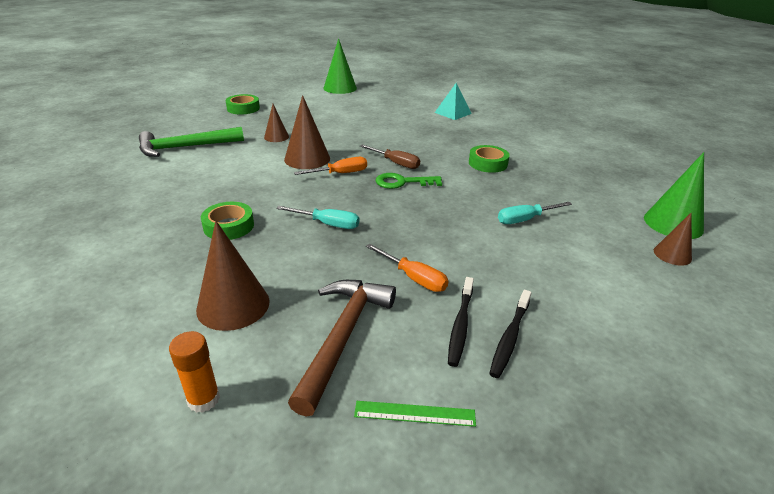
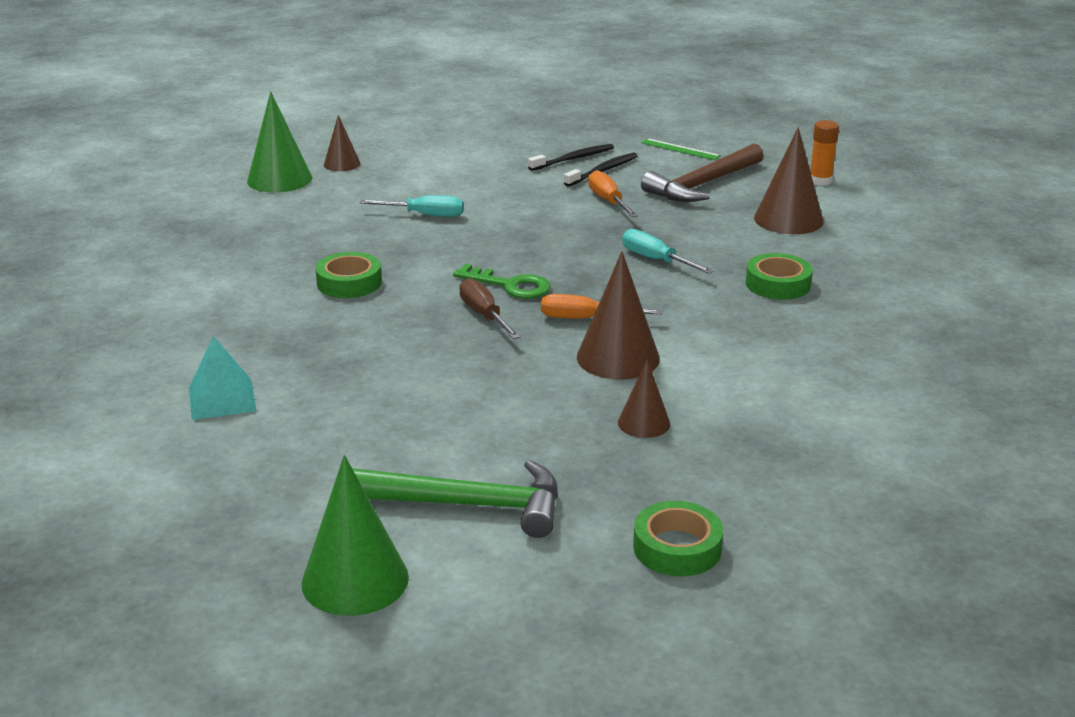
camera: 150 degrees left, 5 degrees down
(185, 147) = (832, 439): green hammer -> green hammer (466, 505)

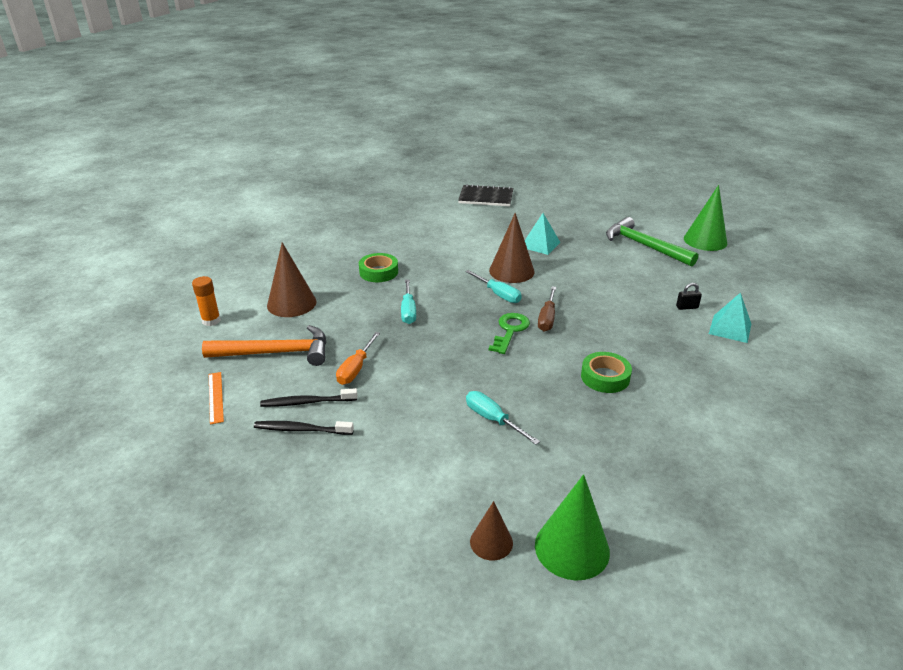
camera: 140 degrees left, 5 degrees up
(305, 407) = (687, 307): none -> black padlock
(510, 285) = (510, 331): green key -> green key turned 45 degrees clockwise
(585, 319) = (498, 294): orange screwdriver -> turquoise screwdriver
(644, 423) = (540, 244): brown cone -> turquoise pyramid
(677, 548) = (583, 211): green tape -> none
(680, 149) = (216, 397): green ruler -> orange ruler
(702, 185) = (276, 353): brown hammer -> orange hammer
(905, 491) = (486, 197): none -> black notebook

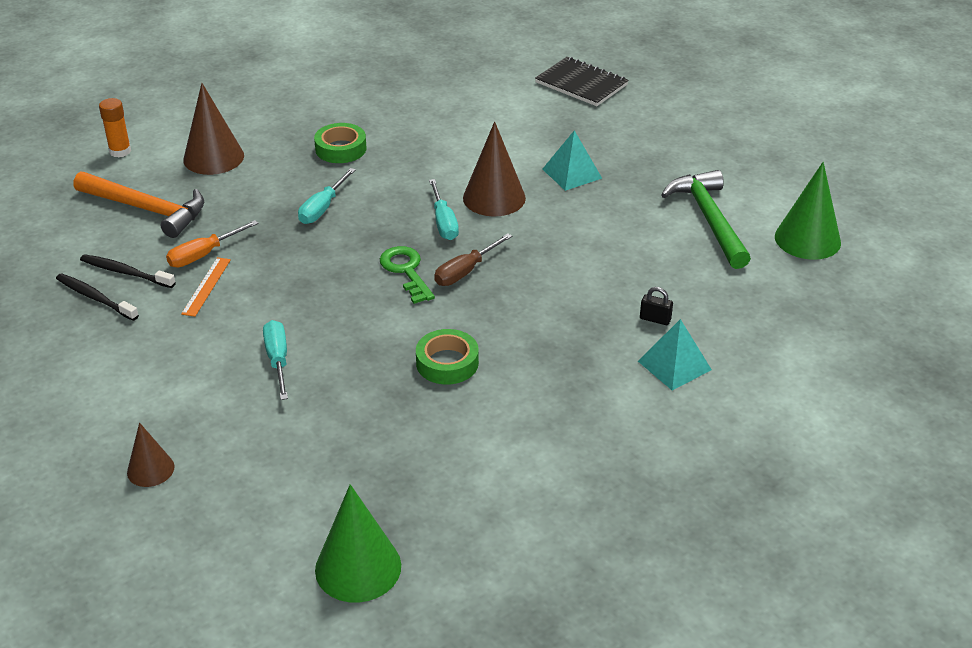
camera: 30 degrees right, 5 degrees up
(216, 397) = (53, 236): orange ruler -> orange ruler (206, 286)
(510, 331) = (406, 271): green key -> green key turned 75 degrees counterclockwise
(572, 548) = (213, 507): green cone -> green cone (358, 567)

